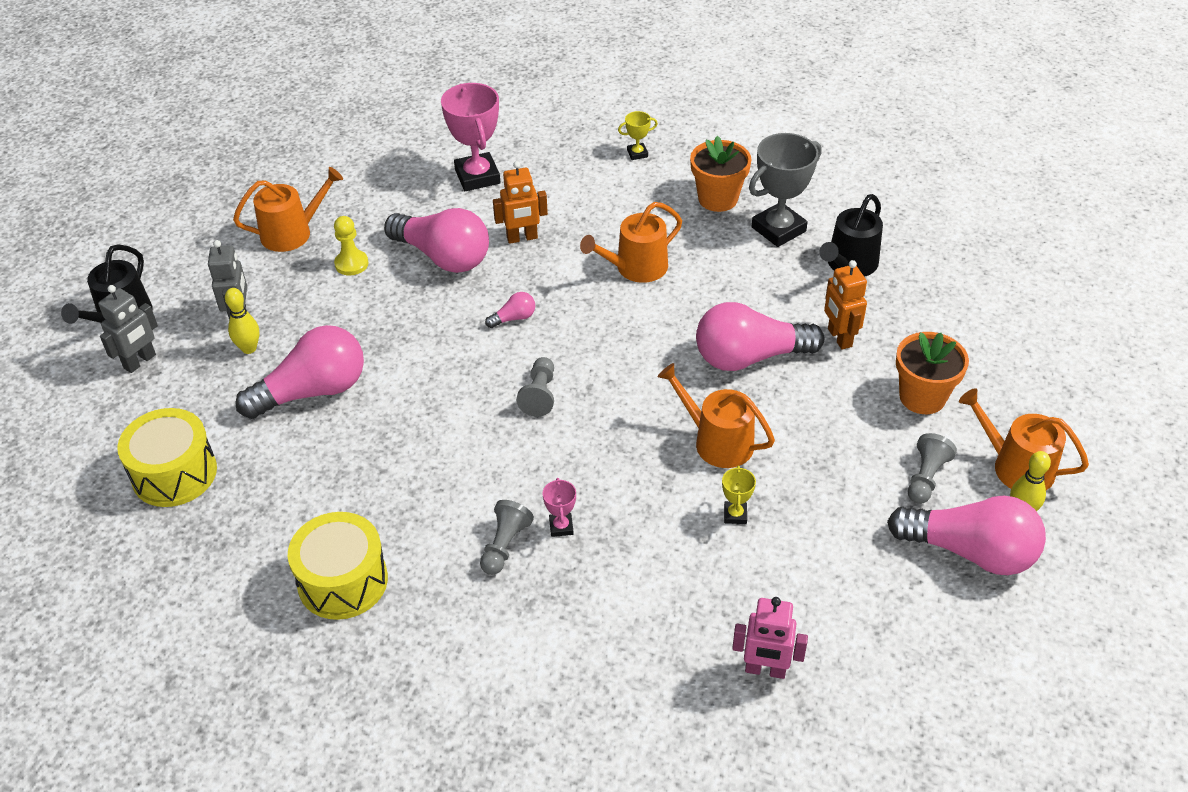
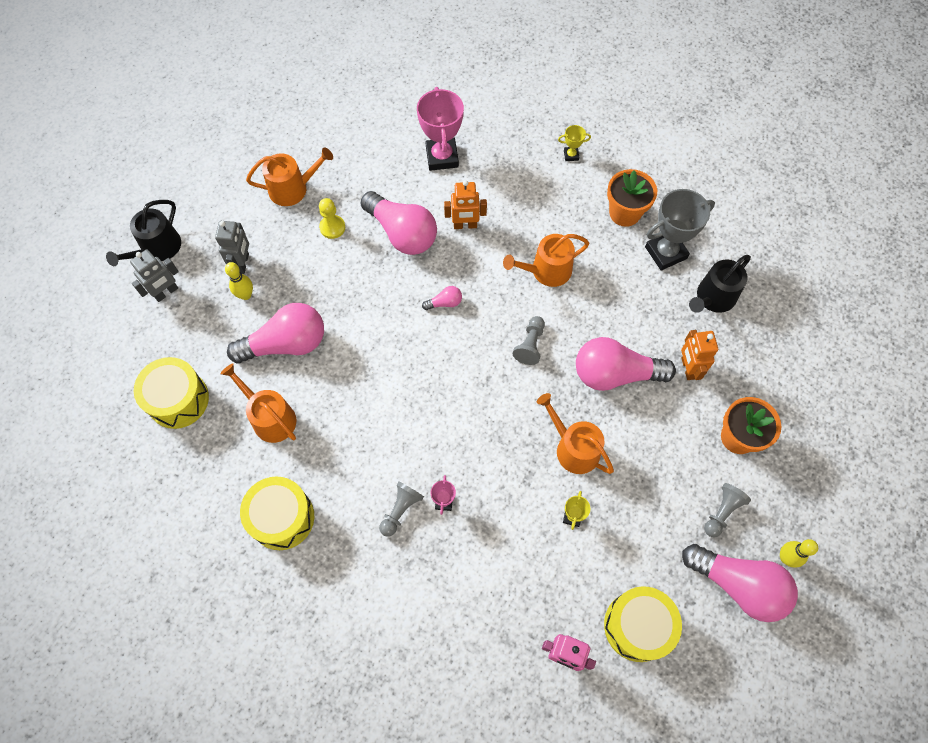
camera: 10 degrees right, 20 degrees up
(539, 395) = (450, 379): grey pawn -> grey pawn (530, 345)
(854, 620) = (637, 626): none -> yellow drum
(1016, 466) = (793, 515): orange watering can -> orange watering can (270, 417)

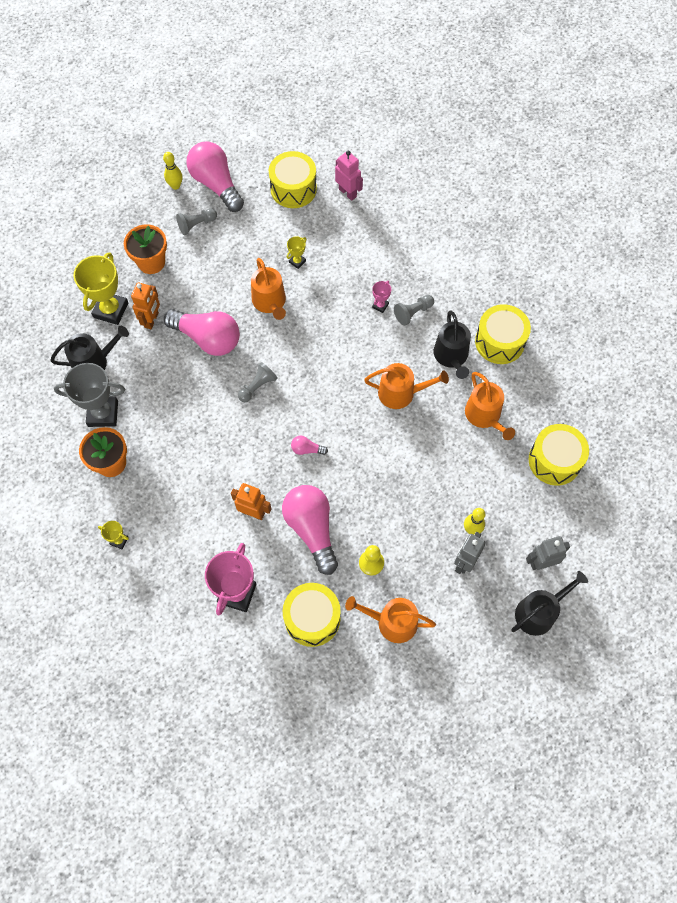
camera: 155 degrees left, 0 degrees up
(286, 344) = (452, 470): pink light bulb -> none
(333, 473) = (451, 356): none -> black watering can
(365, 164) = (312, 618): none -> yellow drum
(546, 271) = (209, 440): orange watering can -> orange watering can (401, 393)
(738, 360) = (111, 310): none -> yellow trophy

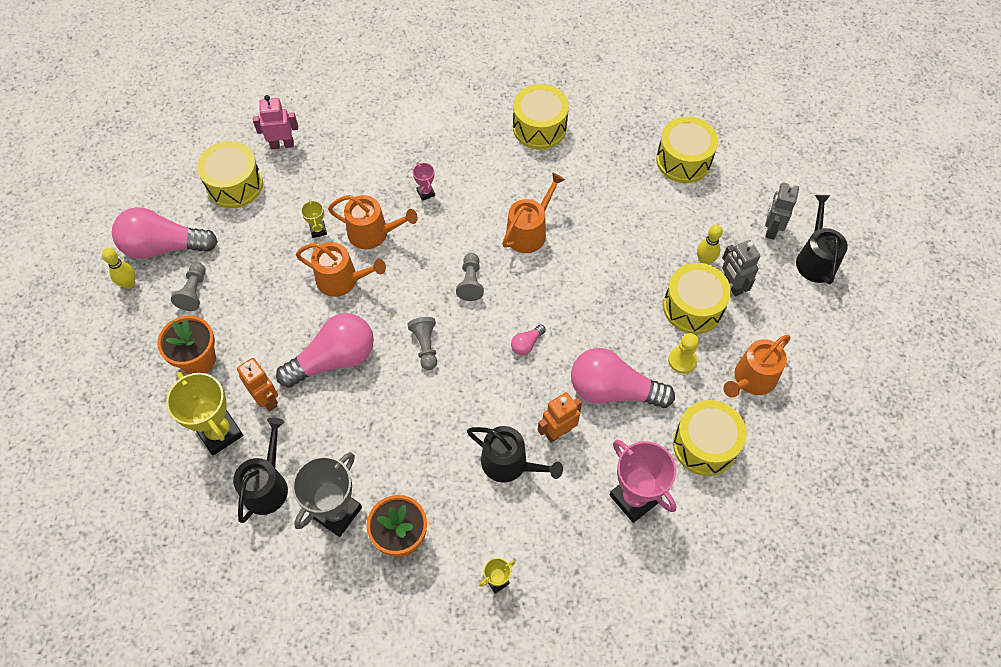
camera: 55 degrees left, 5 degrees down
(413, 313) = (455, 172): grey pawn -> grey pawn (470, 282)
(423, 544) = (693, 307): none -> yellow drum
(451, 356) = (524, 171): black watering can -> black watering can (509, 463)
(485, 416) = (602, 183): orange watering can -> orange watering can (373, 233)

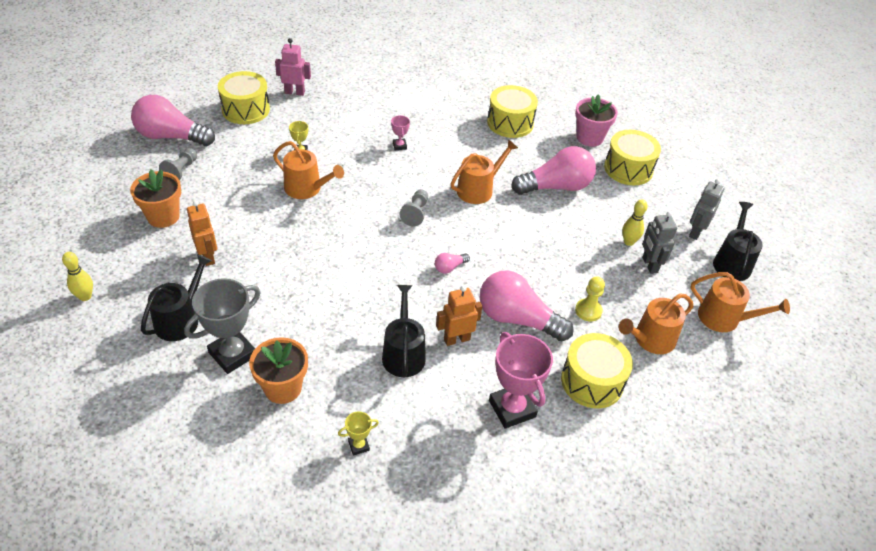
camera: 10 degrees right, 15 degrees down
(129, 283) = (132, 154): yellow bowling pin -> yellow bowling pin (85, 296)
(219, 432) = (157, 271): yellow trophy -> none
(334, 359) = (277, 241): pink light bulb -> pink light bulb (556, 187)
(373, 233) = (345, 163): orange watering can -> orange watering can (724, 318)
(425, 346) = (360, 249): grey pawn -> none
(509, 463) = (403, 353): black watering can -> black watering can turned 135 degrees counterclockwise
(632, 126) = (589, 138): none -> pink flower pot
(693, 307) = (609, 273): yellow drum -> none

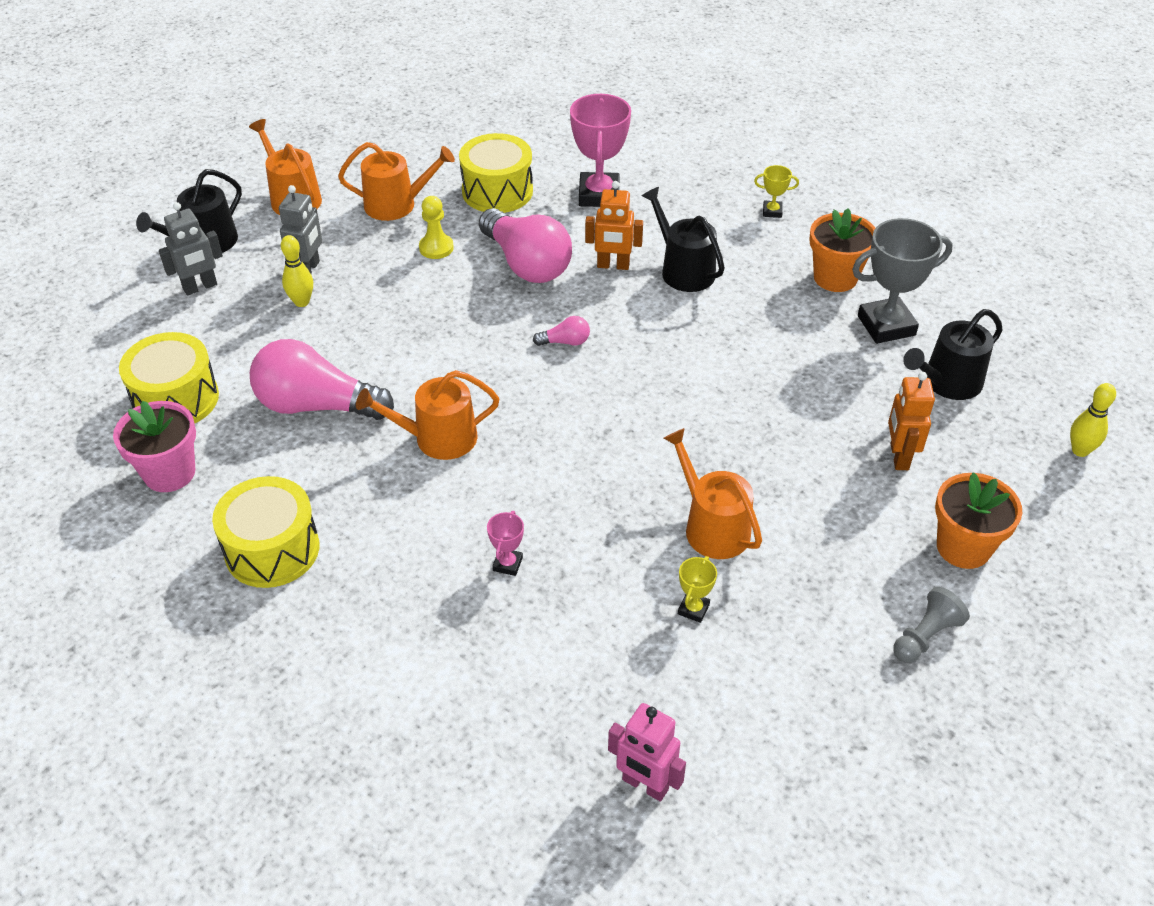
camera: 150 degrees left, 0 degrees up
(171, 136) = (939, 734): pink light bulb -> none
(246, 109) = (768, 764): yellow drum -> none
(403, 353) = (683, 270): black watering can -> black watering can turned 120 degrees clockwise
(415, 213) = (561, 430): grey pawn -> none

